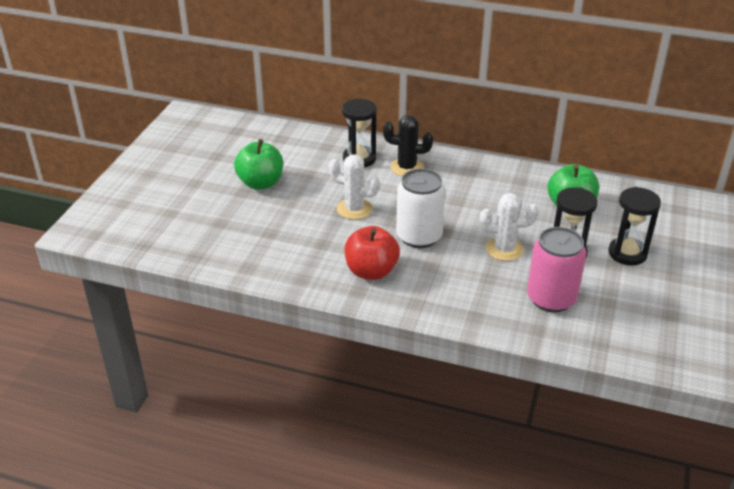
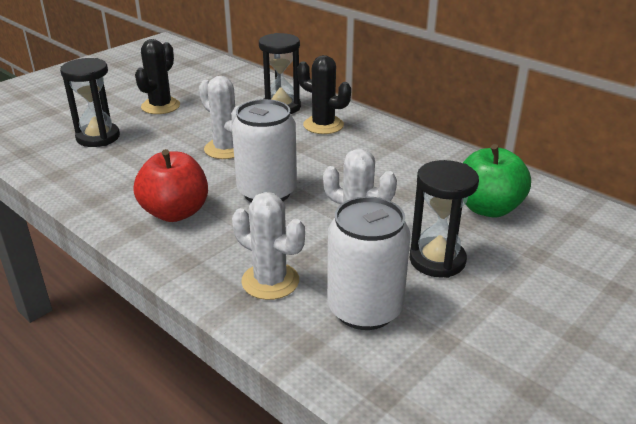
camera: 25 degrees right, 5 degrees down
(260, 183) = (160, 106): green apple -> black cactus
(481, 299) = (270, 281): none -> white cactus
(551, 298) = (365, 309): pink can -> white can
(627, 253) = (526, 284): black hourglass -> black hourglass (98, 137)

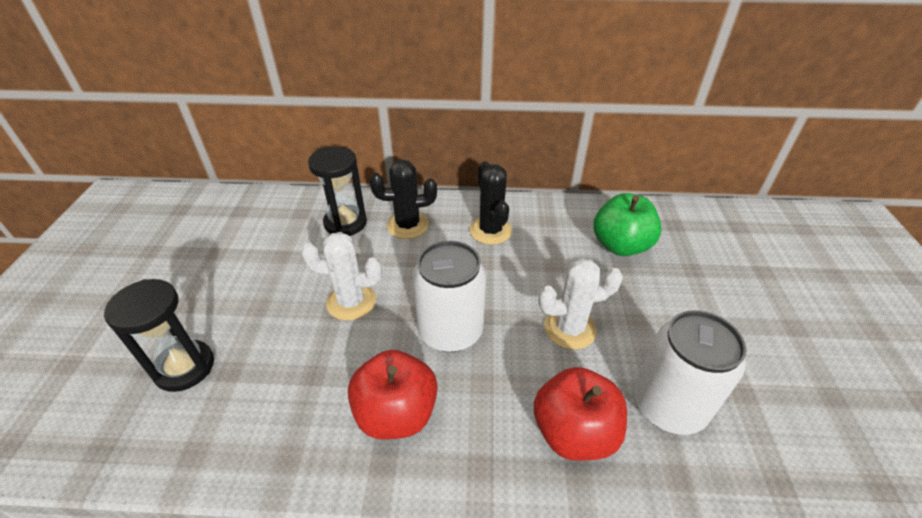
camera: 40 degrees left, 10 degrees up
(160, 106) = (213, 283): black cactus -> black cactus (490, 231)
(270, 281) = (574, 432): white cactus -> red apple
(437, 260) = (651, 318): black hourglass -> none

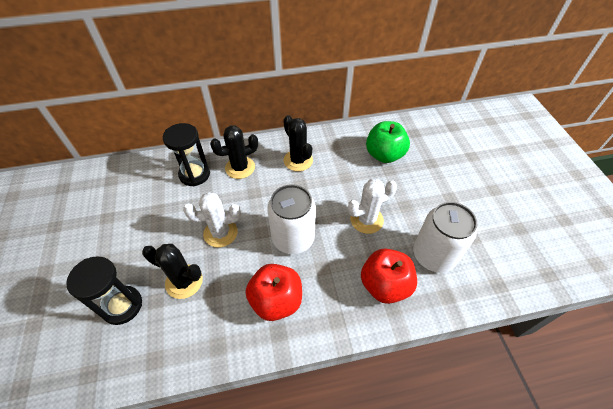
camera: 15 degrees left, 10 degrees up
(277, 355) = (184, 281): none -> black cactus

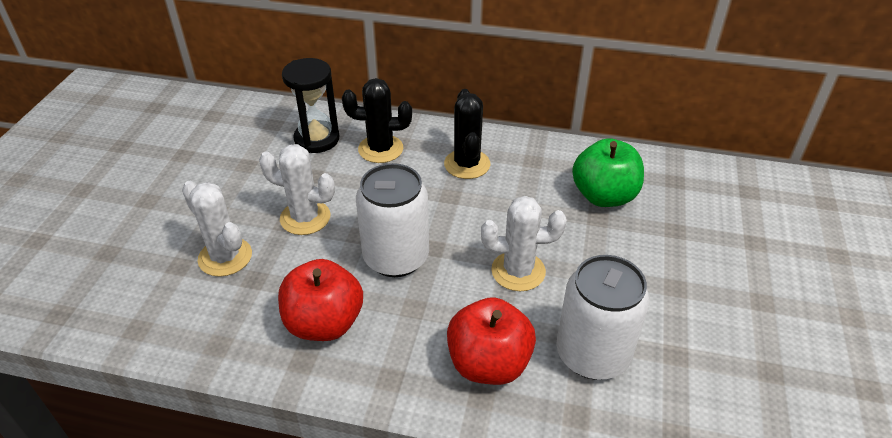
camera: 25 degrees right, 10 degrees down
(122, 306) = (139, 257): black hourglass -> none
(184, 281) = (225, 257): black cactus -> white cactus

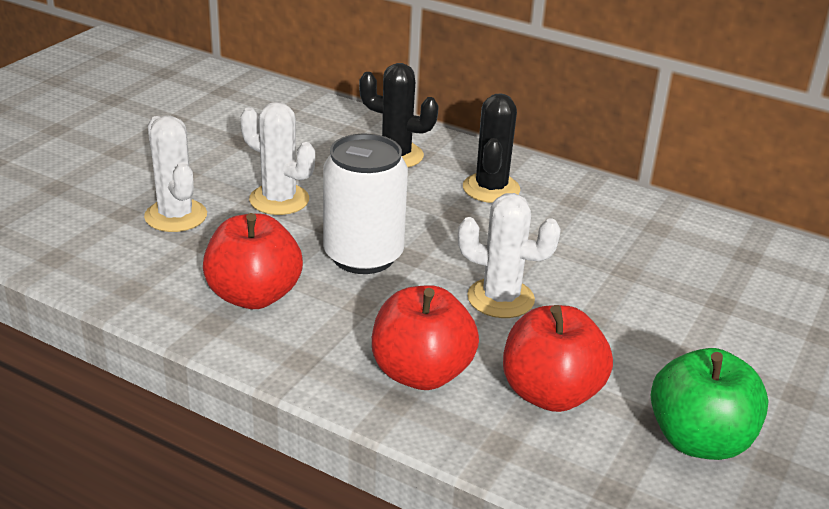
camera: 15 degrees right, 10 degrees down
(317, 139) = (327, 133): black hourglass -> none
(592, 354) = (550, 394): white can -> red apple
(604, 196) = (646, 251): green apple -> green apple (699, 440)

